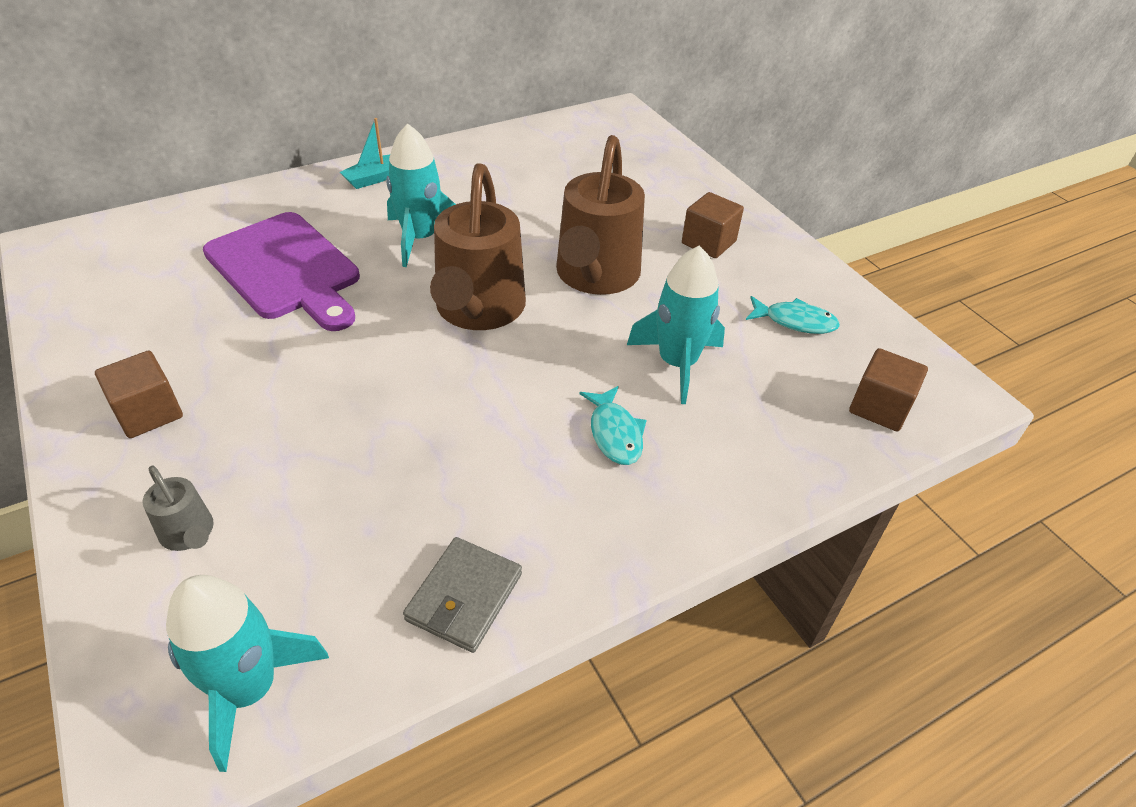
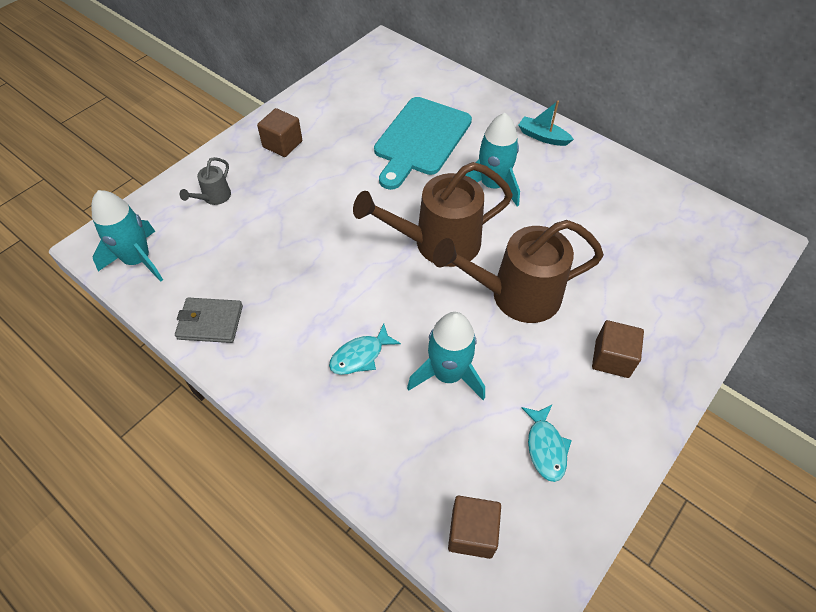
camera: 70 degrees right, 10 degrees up
(286, 269) = (421, 140): purple cutting board -> turquoise cutting board

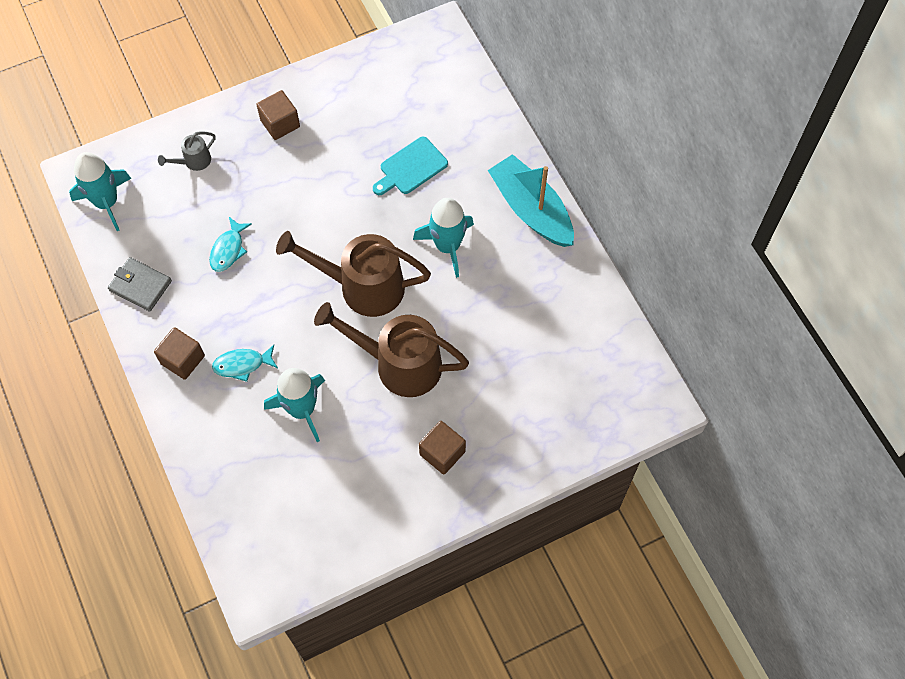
camera: 25 degrees right, 10 degrees up
(421, 140) = (411, 167): turquoise cutting board -> turquoise cutting board, size x0.59
(472, 533) = (250, 534): brown cube -> brown cube (182, 360)
(542, 137) = (531, 209): turquoise boat -> turquoise boat, size x1.96
(545, 447) = (341, 499): turquoise fish -> turquoise fish (228, 249)

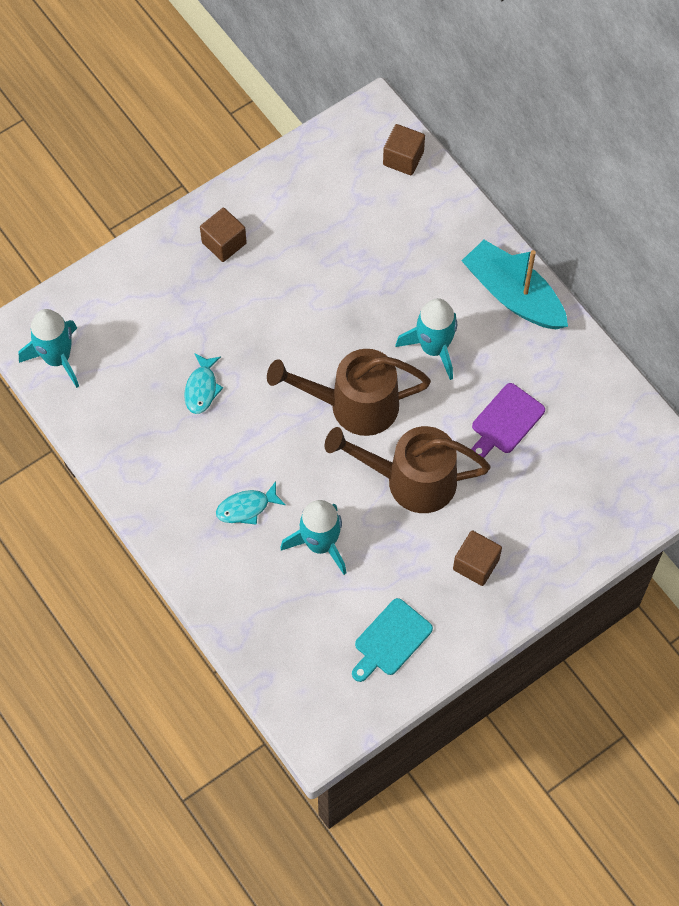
camera: 10 degrees left, 0 degrees up
(140, 286) = (117, 442): grey wallet -> none
(182, 360) = (182, 513): brown cube -> brown cube (403, 158)
(193, 161) = (140, 299): grey watering can -> none
(411, 167) = (376, 269): turquoise cutting board -> turquoise cutting board (391, 640)
(499, 324) = (506, 421): none -> purple cutting board

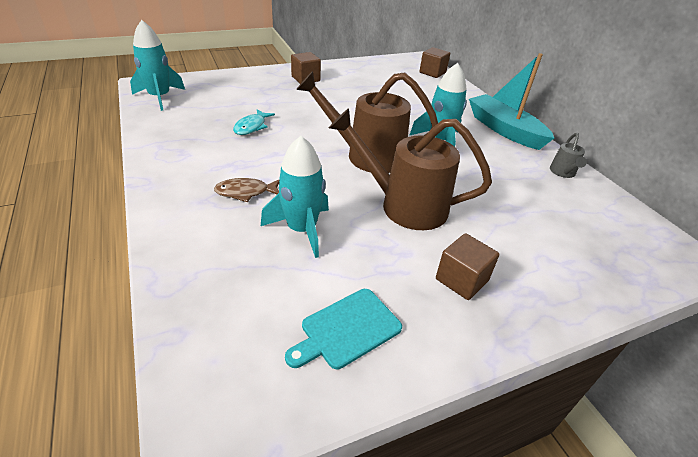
camera: 10 degrees right, 25 degrees down
(246, 507) = (245, 192): turquoise fish -> brown fish
(506, 421) = (497, 187): purple cutting board -> none
(581, 370) = (563, 173): none -> grey watering can

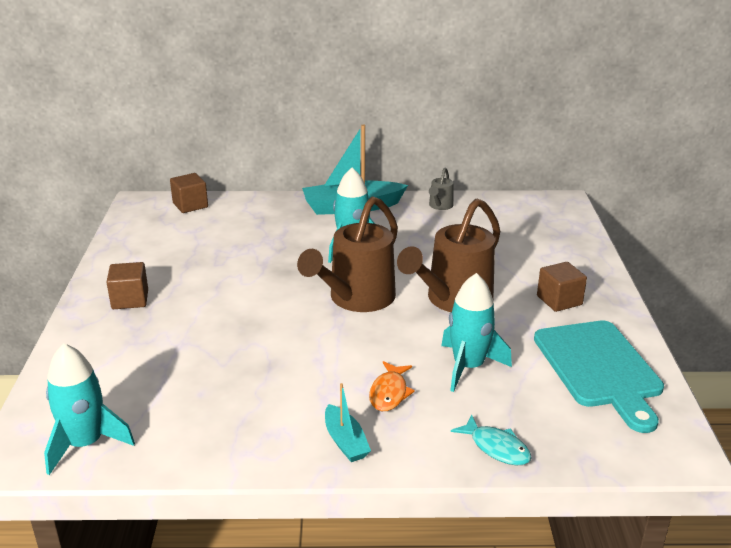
camera: 65 degrees left, 10 degrees down
(179, 182) = (345, 441): none -> turquoise boat
(245, 192) = (389, 393): brown fish -> orange fish
(251, 127) = (241, 367): turquoise fish -> turquoise fish (496, 447)
(347, 329) = (599, 368): turquoise cutting board -> turquoise cutting board, size x1.69
(563, 173) = (440, 206): grey watering can -> grey watering can turned 75 degrees clockwise

